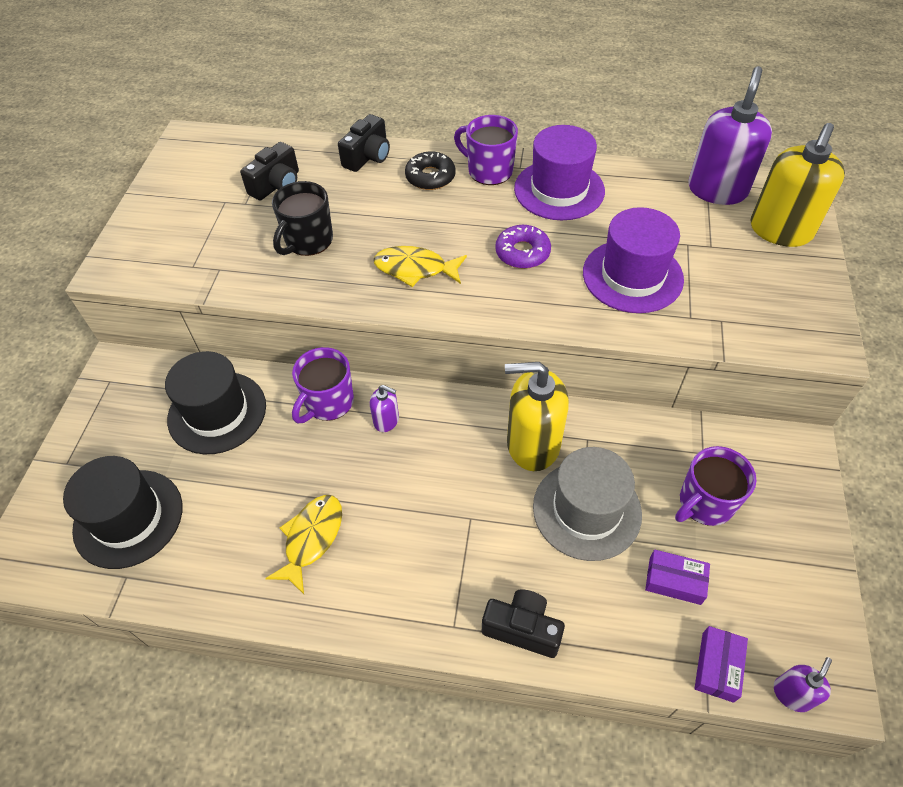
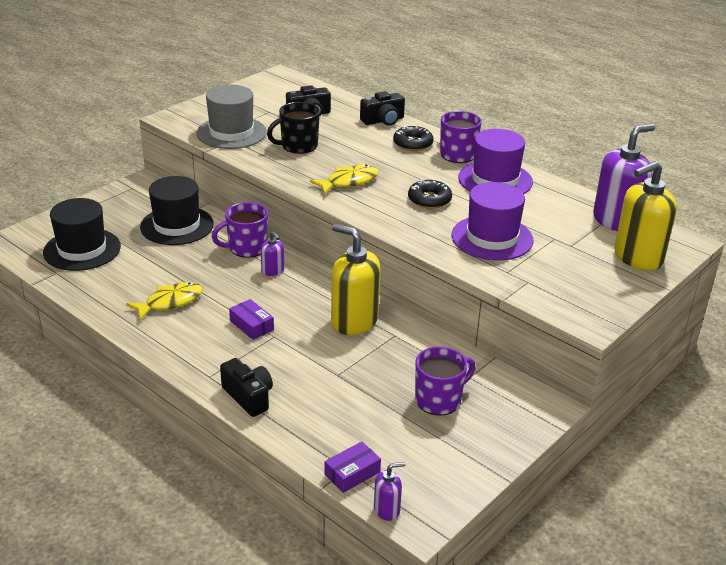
camera: 30 degrees right, 20 degrees down
(415, 269) = (349, 182): yellow fish -> yellow fish turned 105 degrees clockwise
(522, 252) = (429, 200): purple donut -> black donut
(586, 510) = (353, 366): grey hat -> grey hat (231, 133)
(674, 581) = (372, 424): purple box -> purple box (251, 325)
(704, 503) = (439, 400): purple mug -> purple mug turned 150 degrees clockwise

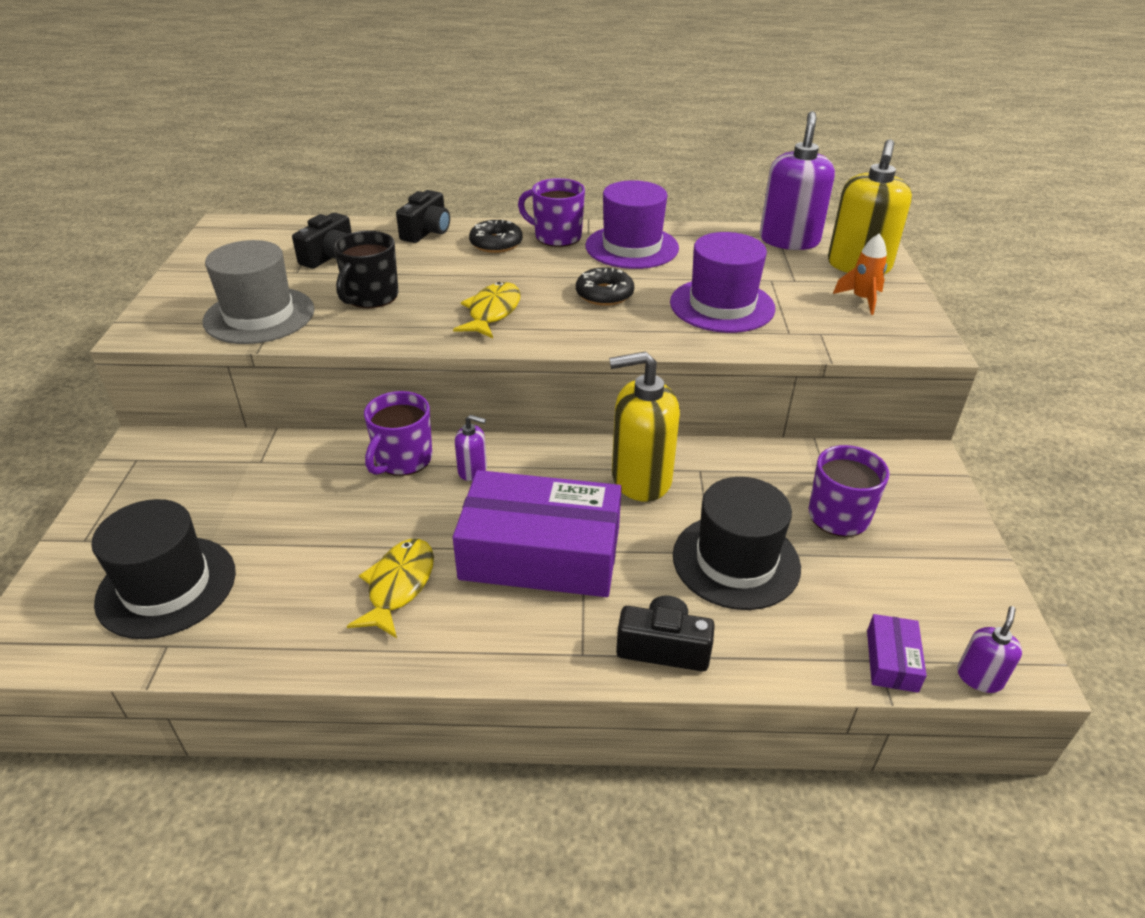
camera: 40 degrees left, 5 degrees up
(177, 225) = (271, 478): black hat -> black hat (736, 561)
(251, 325) = (540, 553): purple box -> purple box, size x2.45
(597, 277) = (861, 299): none -> orange rocket

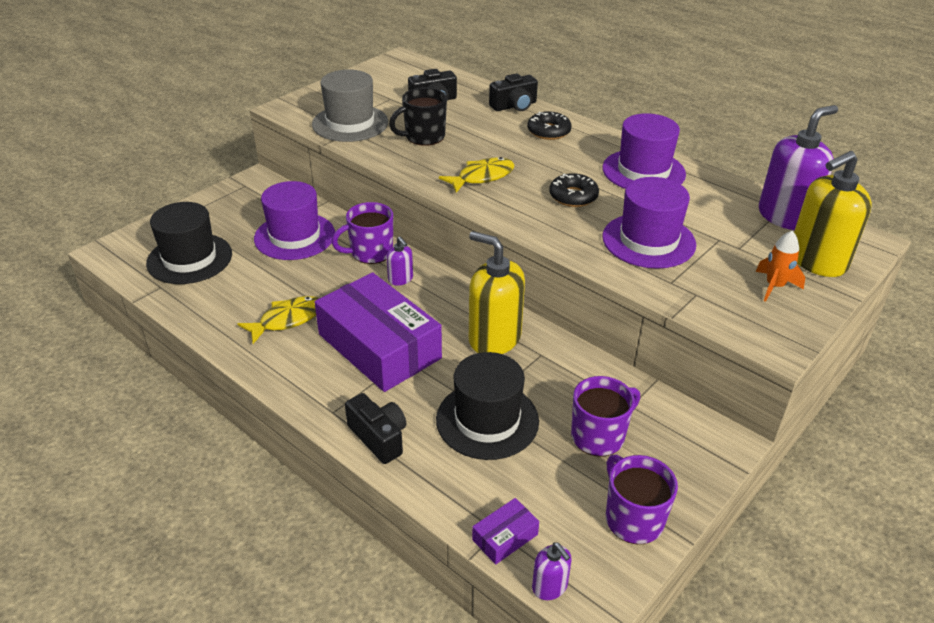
camera: 40 degrees right, 0 degrees up
(285, 487) = (294, 236): none -> purple hat
(556, 236) = (598, 142): purple mug -> purple mug (633, 519)
(979, 677) = (550, 586): purple soap dispenser -> purple soap dispenser turned 75 degrees clockwise

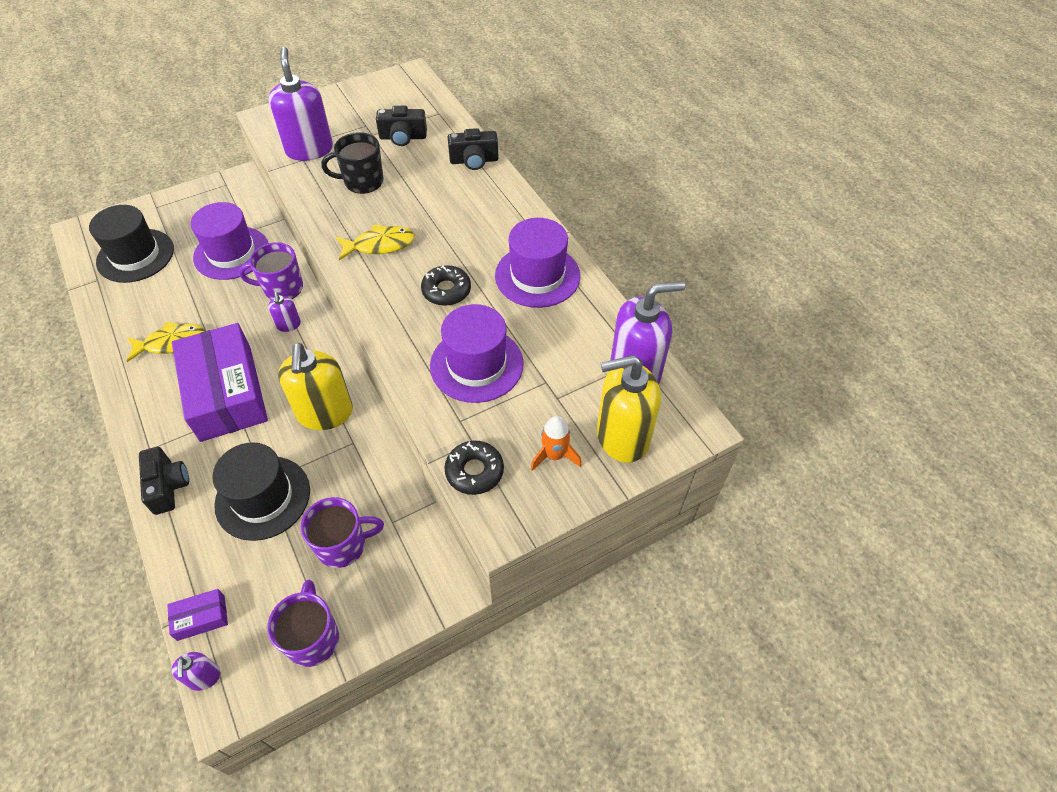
camera: 20 degrees right, 15 degrees up
(350, 123) = (309, 149): grey hat -> purple soap dispenser
(494, 338) = (325, 413): yellow soap dispenser -> yellow soap dispenser turned 150 degrees counterclockwise
(548, 131) = (483, 202): black donut -> black donut (474, 471)

